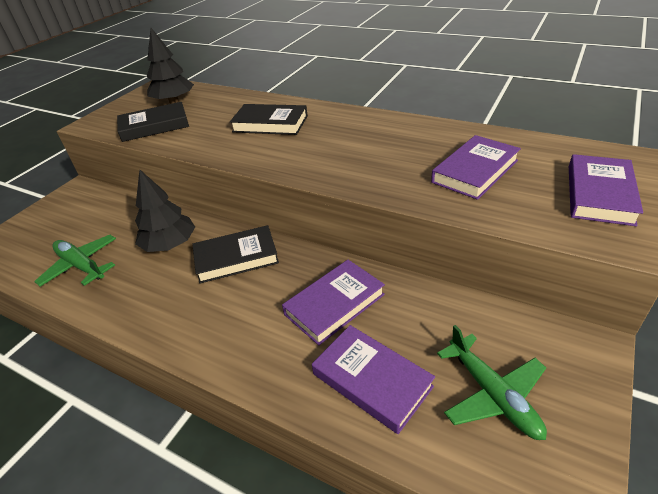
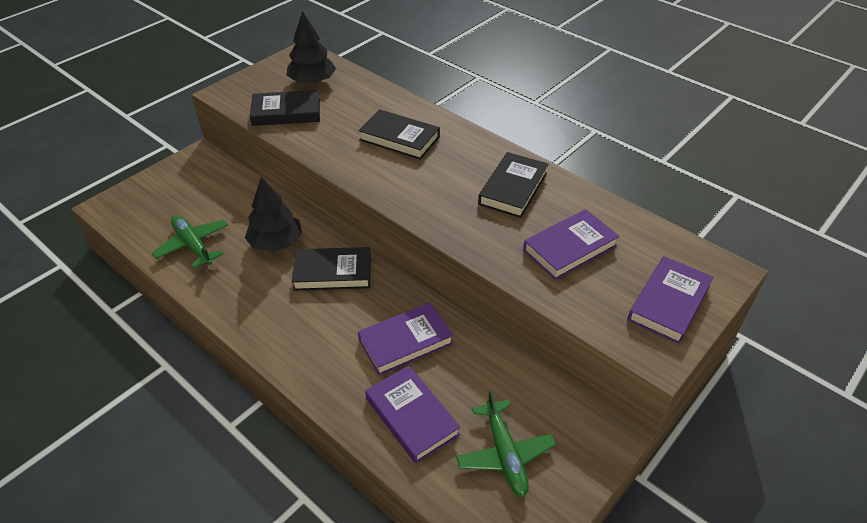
camera: 10 degrees right, 5 degrees up
(394, 138) = (513, 188): none -> black book

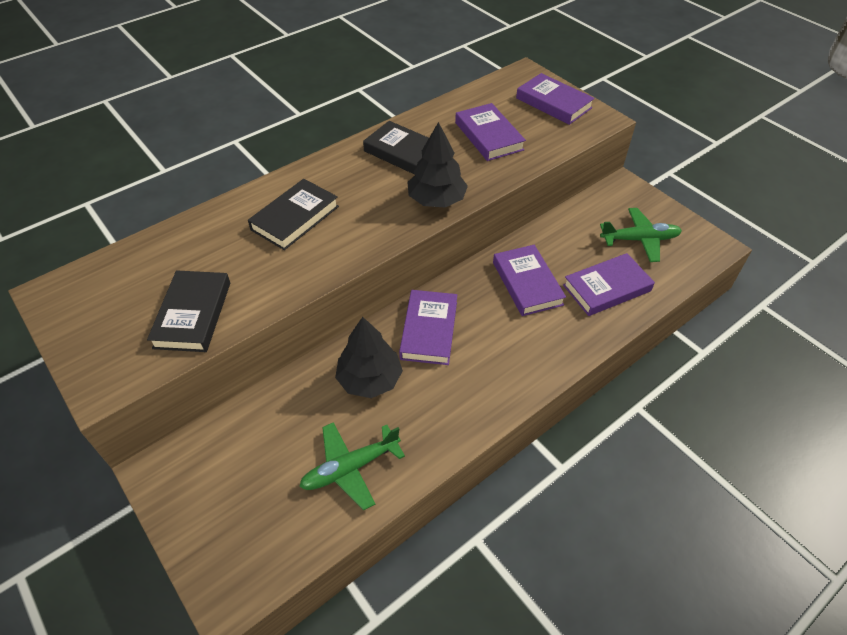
camera: 80 degrees left, 5 degrees up
(312, 81) = (133, 286): black tree -> black tree (436, 200)
(333, 272) = (429, 330): black book -> purple book

